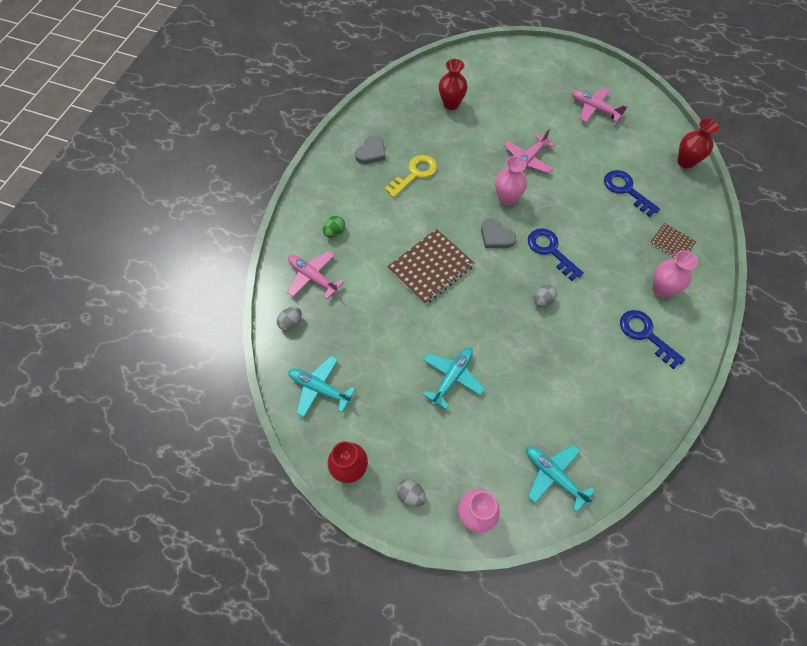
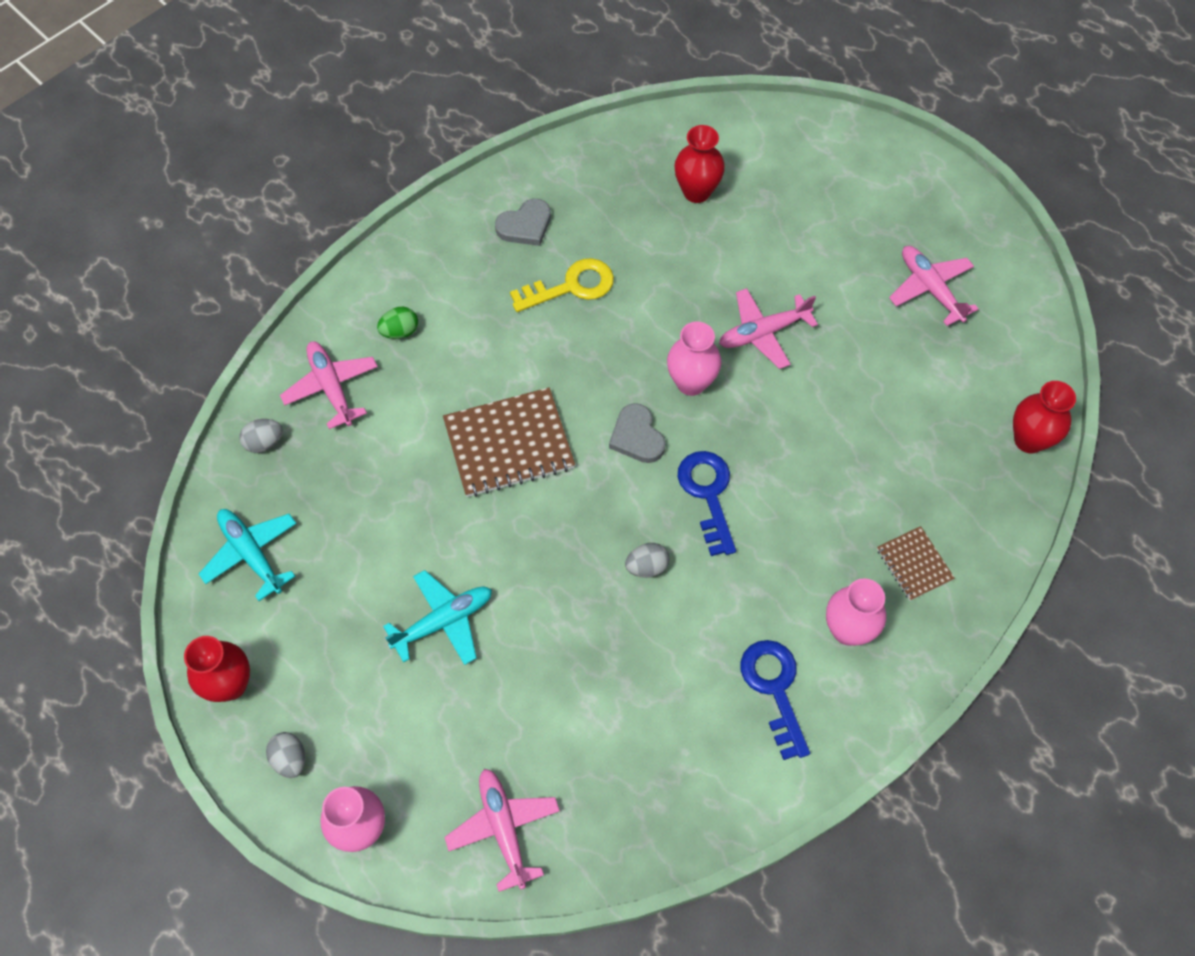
camera: 25 degrees right, 0 degrees up
(553, 475) = (503, 828): turquoise plane -> pink plane
(626, 190) = (894, 447): blue key -> none

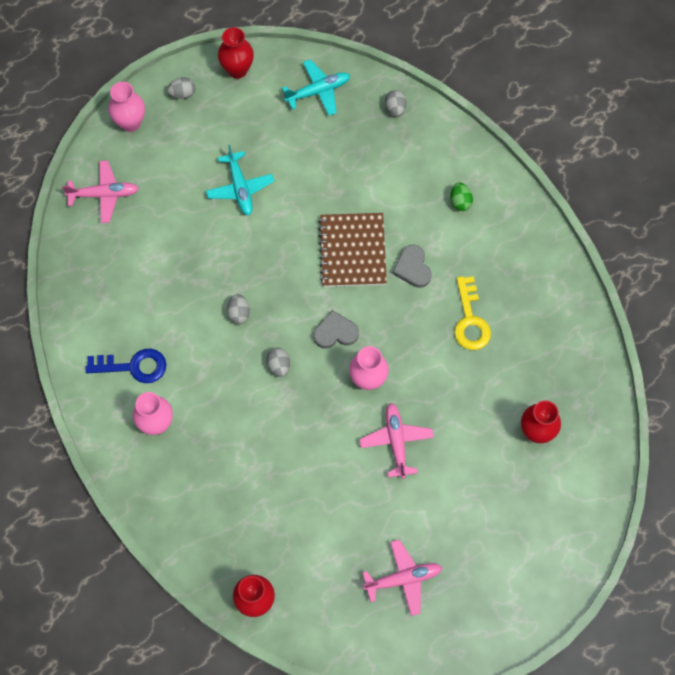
camera: 105 degrees right, 5 degrees up
(331, 387) = (426, 153): pink plane -> none
(525, 226) = (532, 301): grey heart -> grey heart (412, 268)
(708, 494) = (279, 366): blue key -> grey egg
(914, 564) = (187, 483): brown notebook -> none

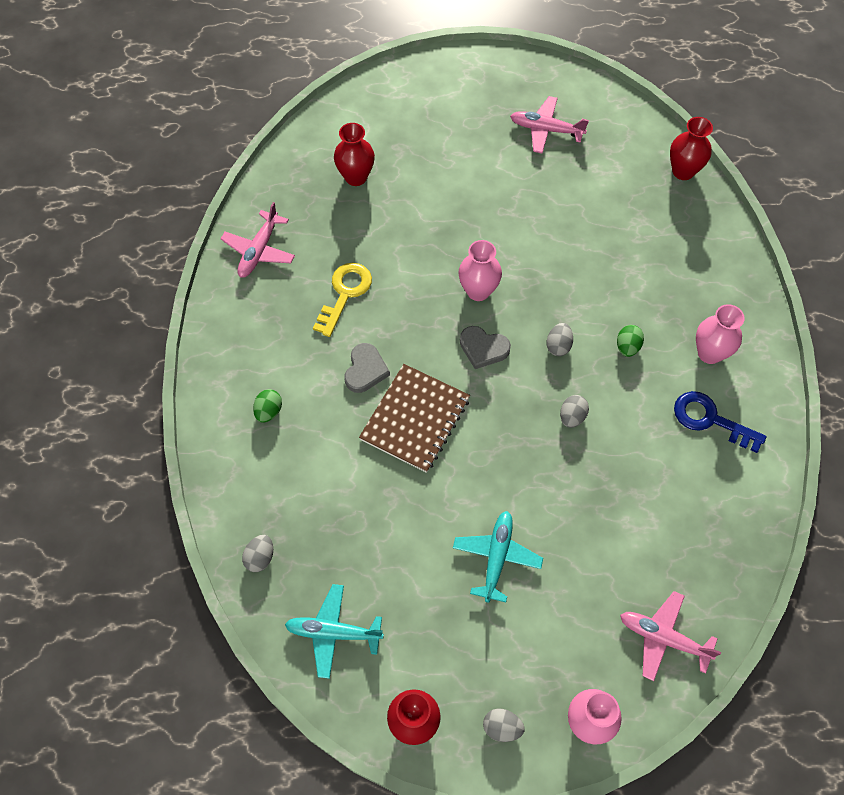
camera: 150 degrees left, 5 degrees down
(224, 394) = (627, 347): none -> green egg
(396, 441) = (485, 228): pink plane -> pink plane (259, 251)

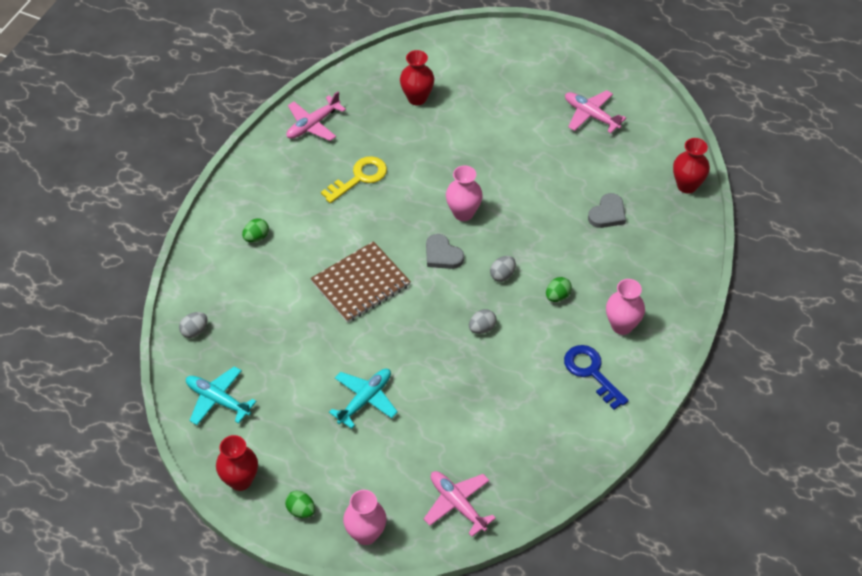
camera: 25 degrees right, 10 degrees down
(365, 370) = (343, 236): grey heart -> grey heart (607, 214)
(502, 727) = (301, 510): grey egg -> green egg

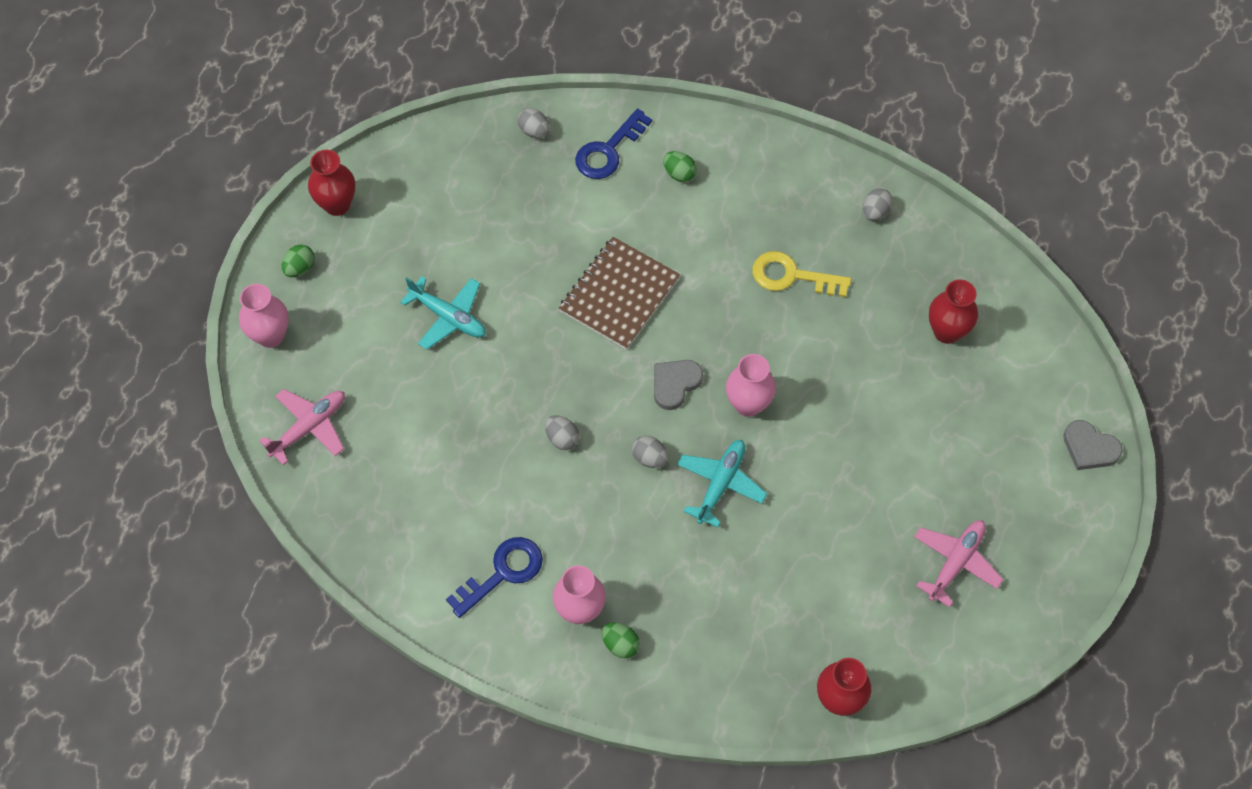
camera: 85 degrees right, 10 degrees up
(217, 400) = (441, 167): turquoise plane -> turquoise plane (720, 484)
(225, 281) = (608, 151): none -> blue key
(313, 125) = (875, 212): pink plane -> grey egg
(359, 178) = (791, 276): yellow key -> yellow key turned 150 degrees clockwise
(360, 283) = (619, 295): brown notebook -> brown notebook turned 75 degrees clockwise
(557, 296) = (621, 527): green egg -> green egg (620, 644)
(607, 214) = (771, 589): grey heart -> grey heart (1089, 448)

